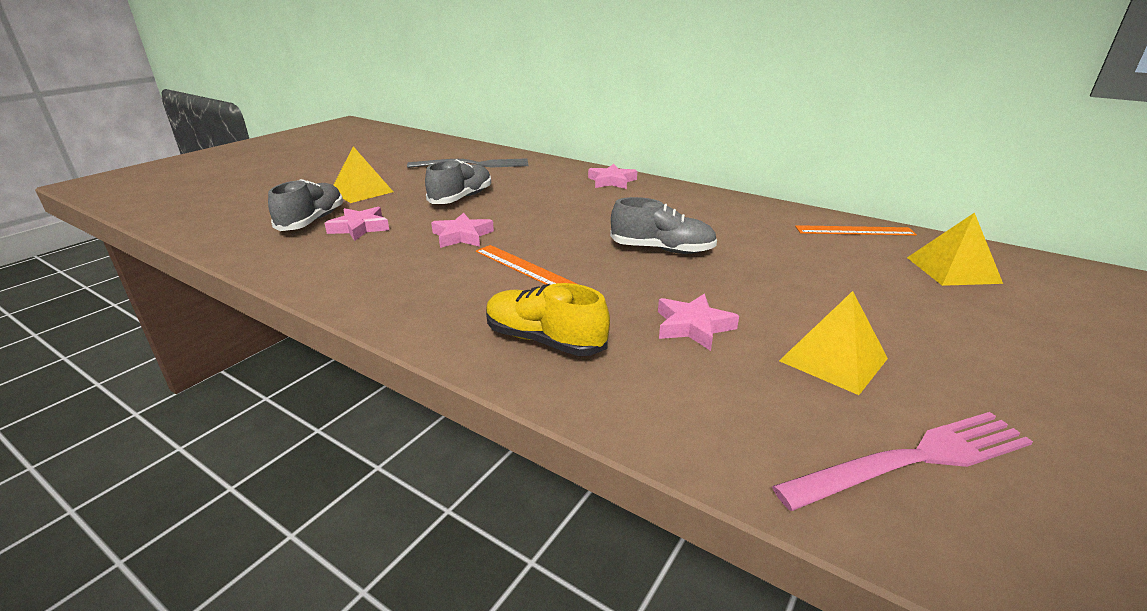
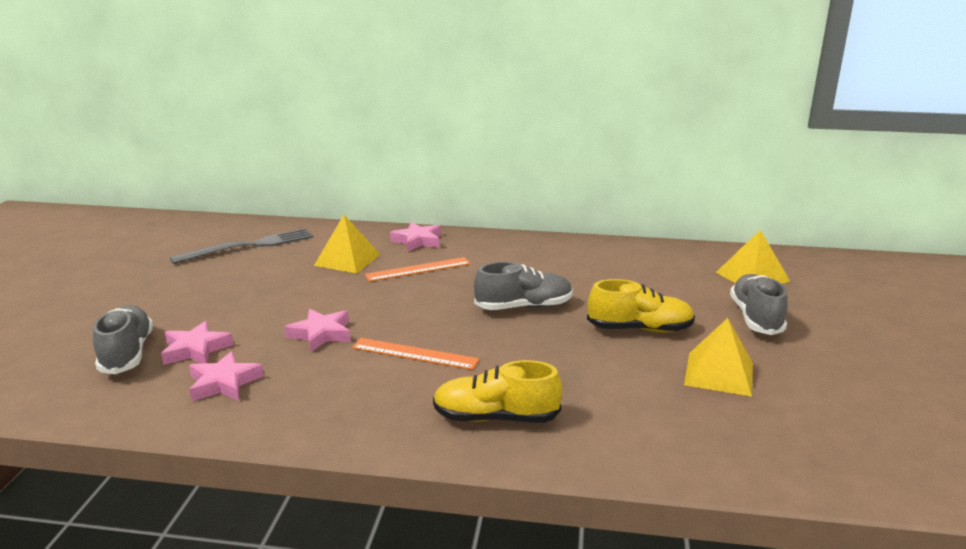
camera: 25 degrees left, 5 degrees down
(361, 191) = (147, 305): yellow pyramid -> yellow pyramid (347, 260)
(461, 198) = (276, 290): grey shoe -> grey shoe (755, 318)
(693, 326) = (603, 373): pink star -> pink star (224, 383)
(770, 294) = (639, 329): none -> yellow shoe
(854, 231) = (663, 254): orange ruler -> orange ruler (418, 269)
(913, 460) = (809, 432): pink fork -> none

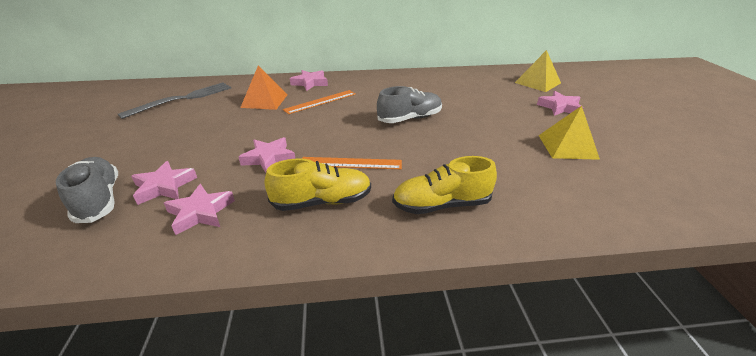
camera: 15 degrees left, 10 degrees up
(347, 260) = (264, 101): yellow pyramid -> orange pyramid
(639, 329) = (496, 123): yellow shoe -> yellow shoe (322, 202)
(755, 318) = (560, 107): grey shoe -> pink star

